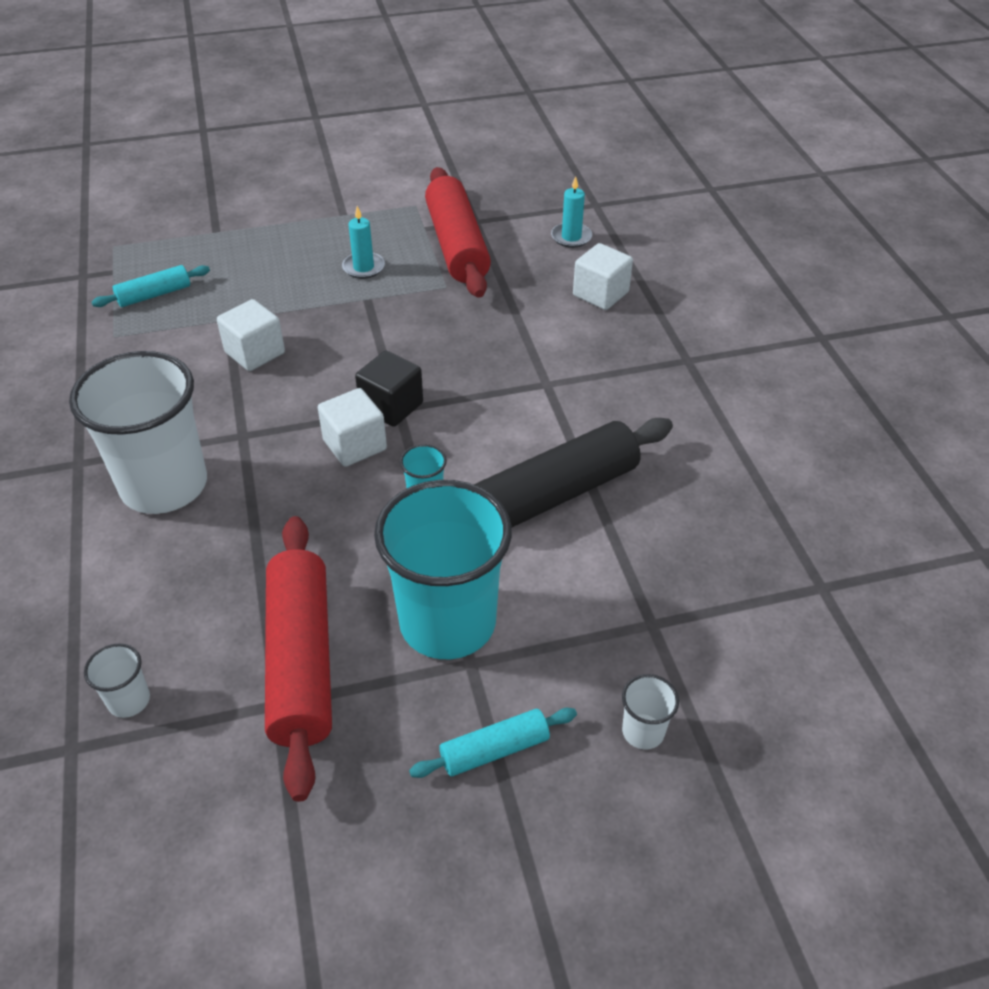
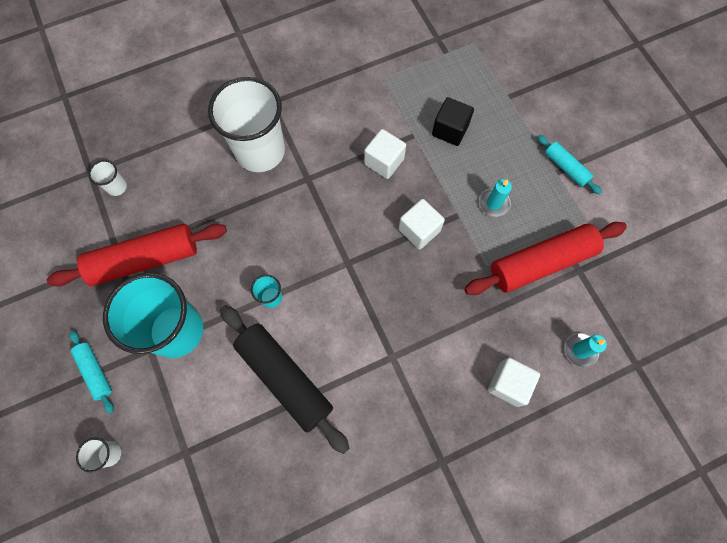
camera: 80 degrees right, 25 degrees up
(154, 295) = (428, 85): turquoise rolling pin -> turquoise rolling pin (565, 167)
(354, 445) = (309, 245): white cube -> white cube (419, 230)
(391, 406) = (349, 258): black cube -> black cube (450, 130)

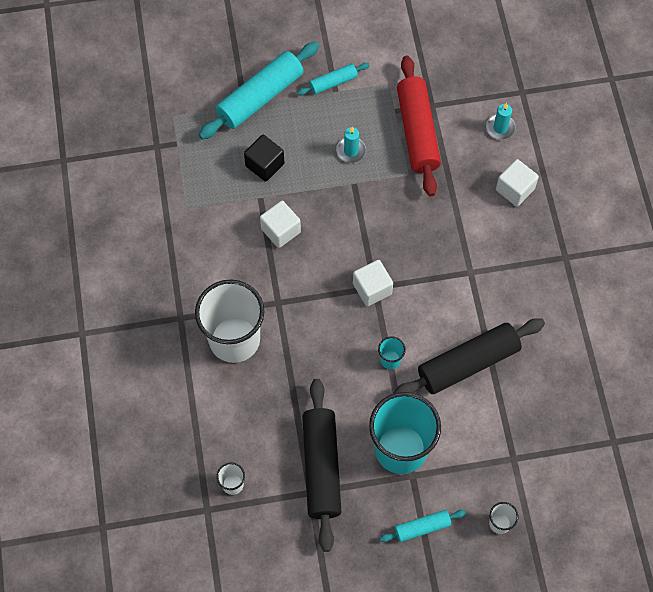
camera: 75 degrees left, 5 degrees down
(145, 260) = (321, 467): red rolling pin -> black rolling pin
(419, 230) = (359, 219): white cube -> white cube (372, 289)
(522, 107) = (260, 97): none -> turquoise rolling pin

